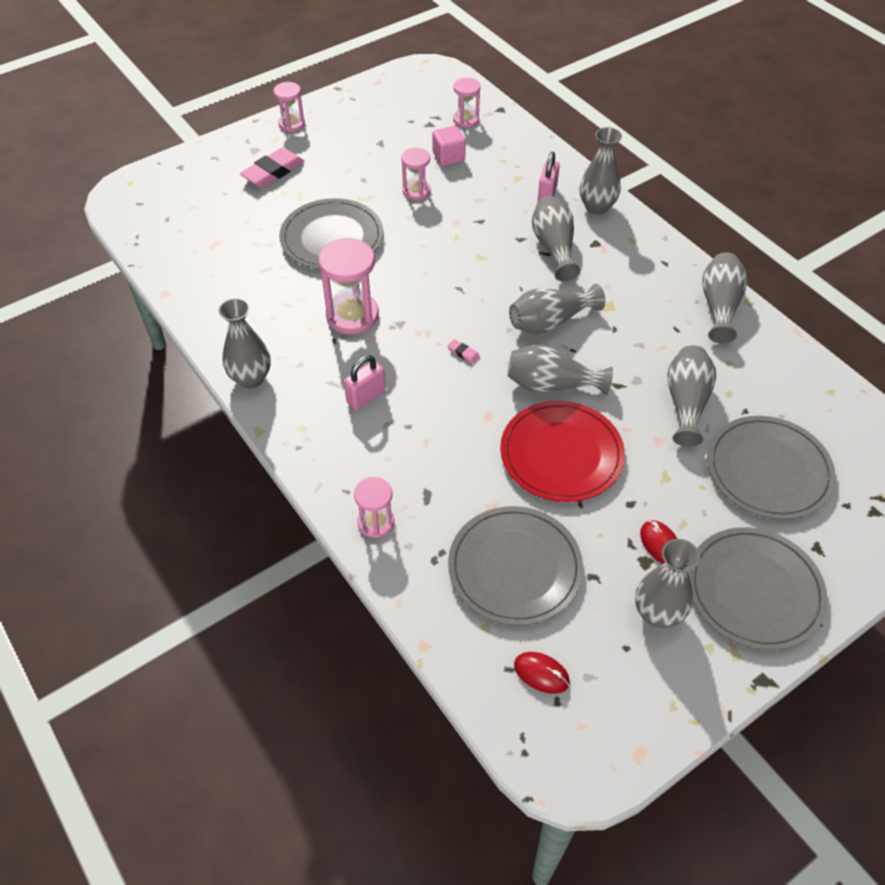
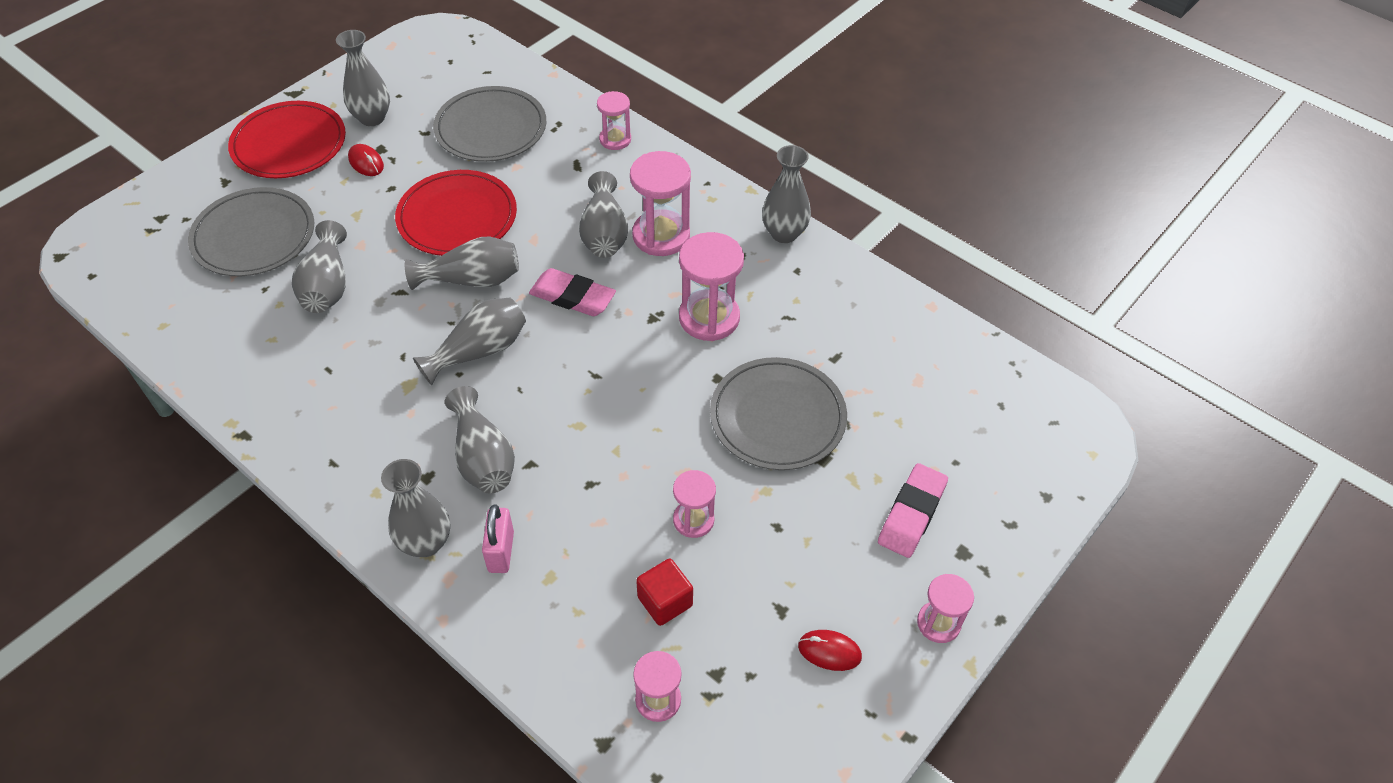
camera: 165 degrees right, 0 degrees up
(366, 397) = (661, 236): pink padlock -> pink hourglass
(448, 157) = (665, 601): pink cube -> red cube
(463, 353) = (572, 297): pink eraser -> pink eraser, size x2.32
(541, 673) = (463, 72): red mouse -> red mouse (829, 651)
(719, 306) = (270, 409): grey vase -> grey vase (604, 233)
(754, 590) = (289, 144): grey plate -> red plate

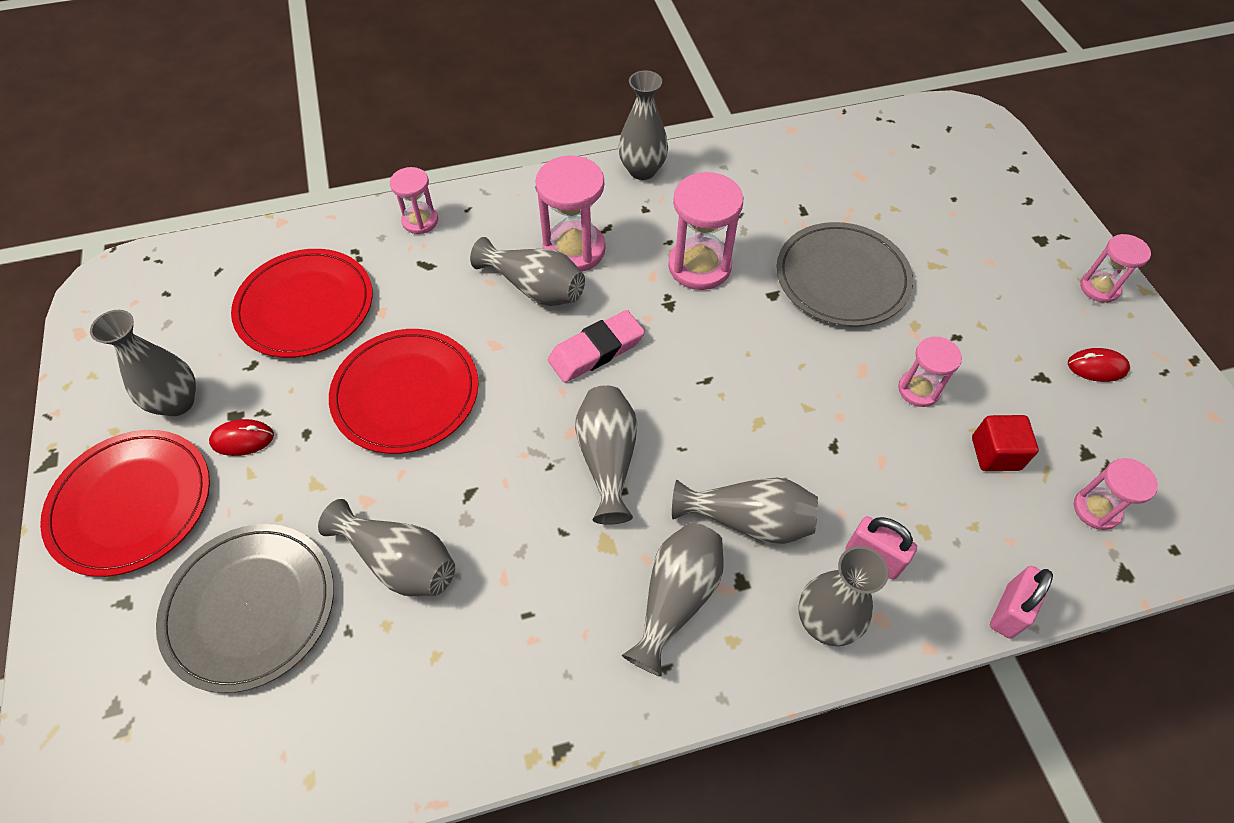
camera: 55 degrees left, 5 degrees up
(472, 280) = (506, 421): grey vase -> grey vase (676, 598)
(491, 128) = (305, 306): grey plate -> red plate
(510, 664) = (1009, 611): none -> pink padlock
(829, 651) = (1096, 367): red mouse -> red mouse turned 45 degrees clockwise
(911, 514) = (989, 249): pink eraser -> none

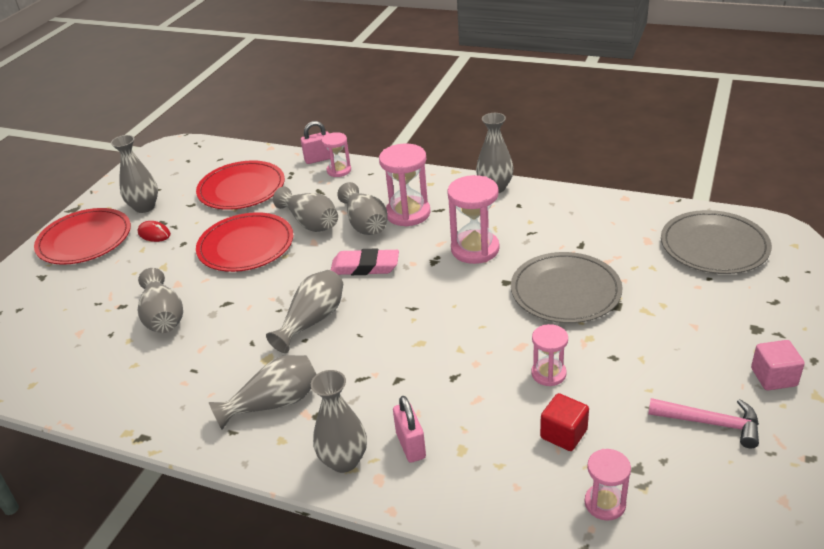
camera: 40 degrees right, 20 degrees down
(250, 607) = (84, 303): grey plate -> grey plate (714, 246)
(748, 520) = (357, 387): grey vase -> grey vase (310, 223)
(1009, 611) = (468, 522): pink padlock -> pink padlock (319, 159)
(1096, 367) = (710, 423): red mouse -> pink hammer
(1099, 288) = (773, 377): pink hourglass -> pink cube

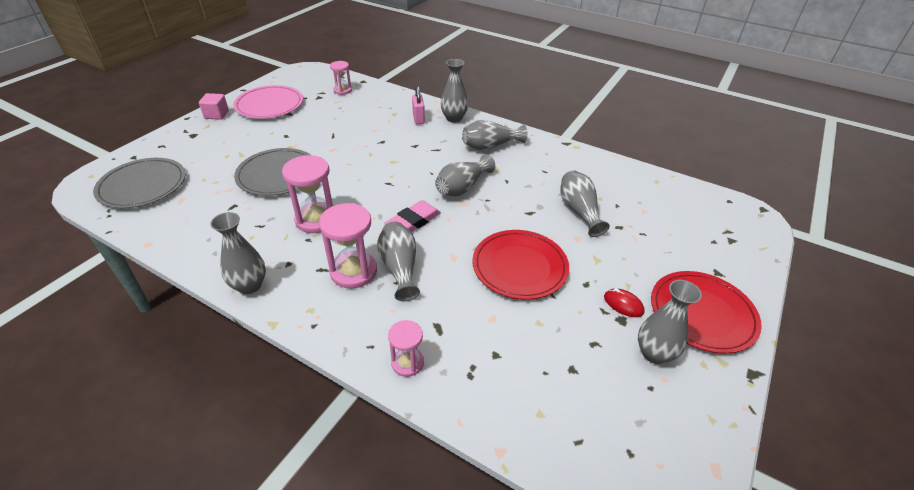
camera: 175 degrees left, 5 degrees up
(241, 189) = (535, 358): red plate -> none
(310, 223) = (454, 281): grey vase -> none
(319, 159) = (429, 397): pink padlock -> none
(365, 267) = (413, 222): pink eraser -> pink eraser turned 60 degrees counterclockwise
(548, 374) = (328, 134): pink hourglass -> none
(563, 434) = (341, 111): red cube -> none
(710, 423) = (269, 105): pink hammer -> pink plate

